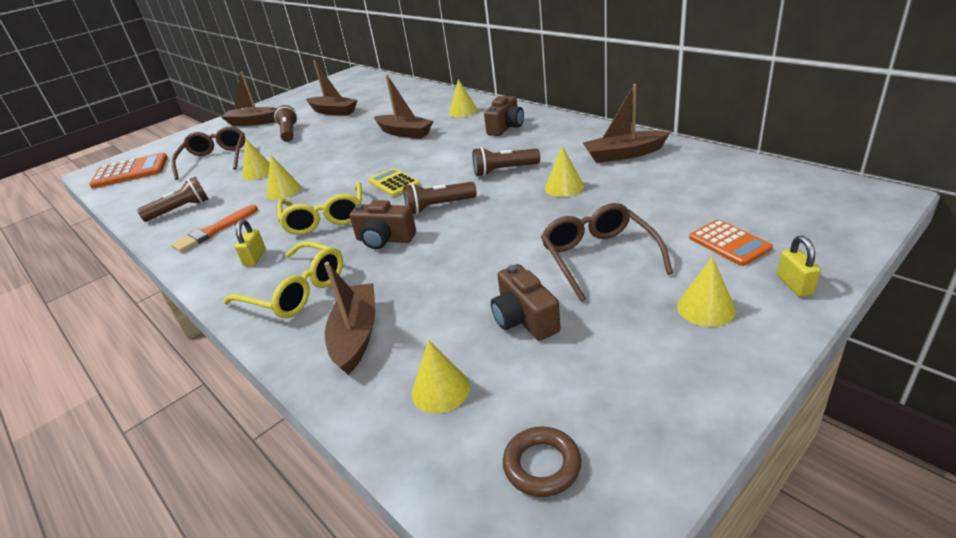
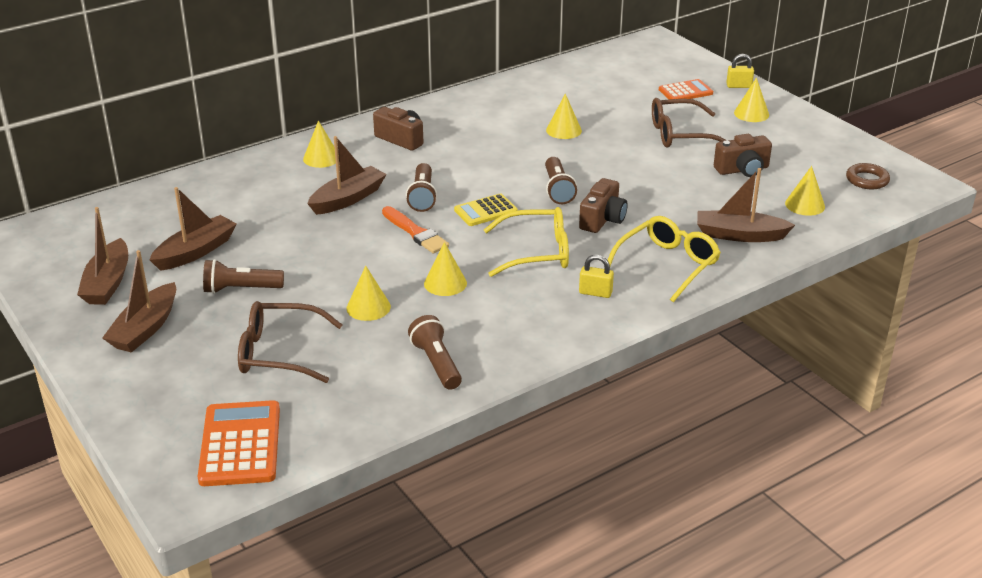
camera: 85 degrees left, 0 degrees up
(214, 231) = (517, 327): orange brush -> orange brush (415, 232)
(504, 170) = (508, 152): brown flashlight -> brown flashlight (422, 196)
(624, 154) = (523, 97): brown boat -> brown boat (108, 283)

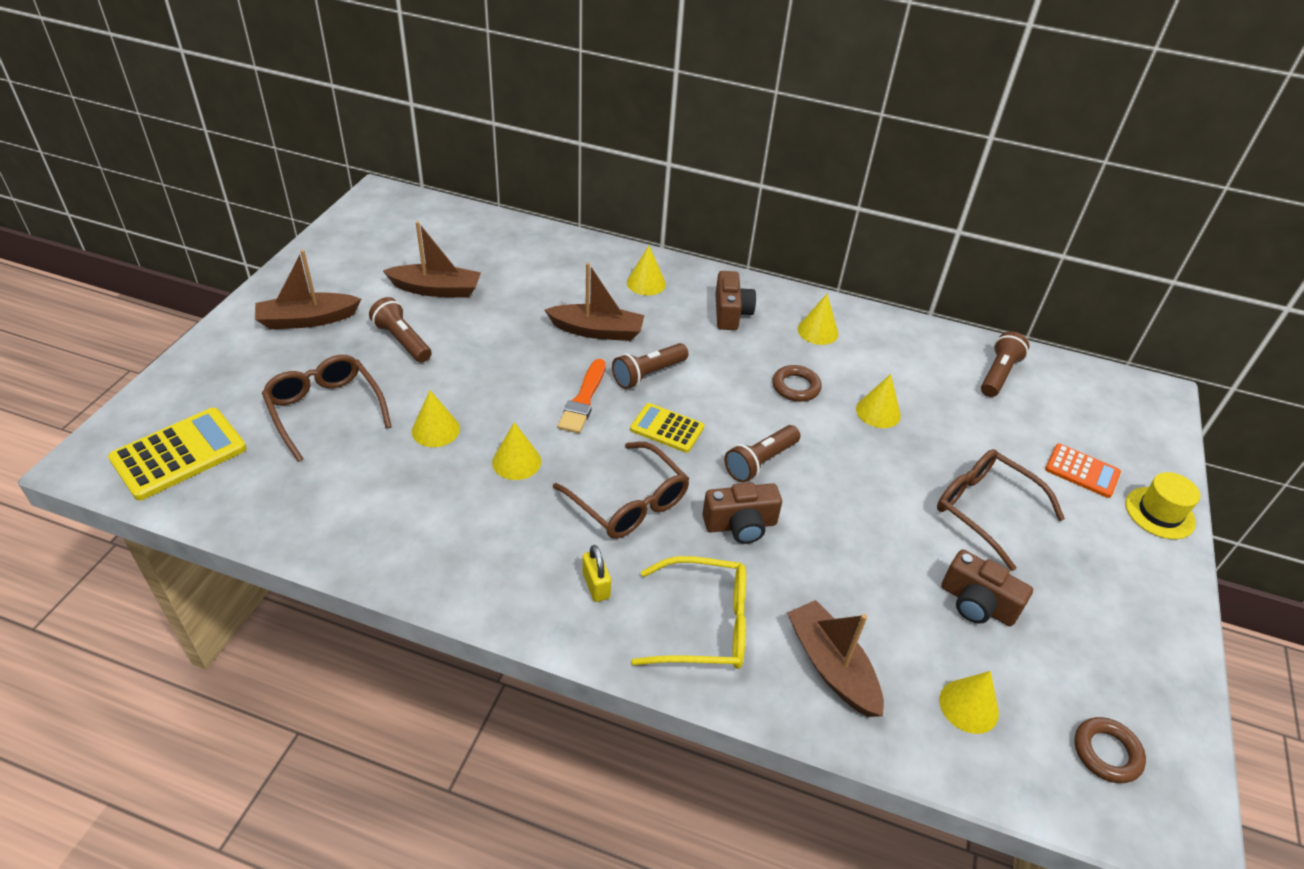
camera: 50 degrees right, 10 degrees up
(108, 283) = (355, 269): brown boat -> none
(240, 444) = (179, 454): orange calculator -> yellow calculator
(436, 363) = (379, 521): brown flashlight -> brown flashlight (998, 374)
(506, 147) = (796, 387): none -> brown ring
(537, 252) = (629, 502): yellow glasses -> brown glasses
(739, 86) = (1159, 513): yellow padlock -> yellow hat
(751, 114) = (1112, 554): yellow cone -> yellow cone (818, 331)

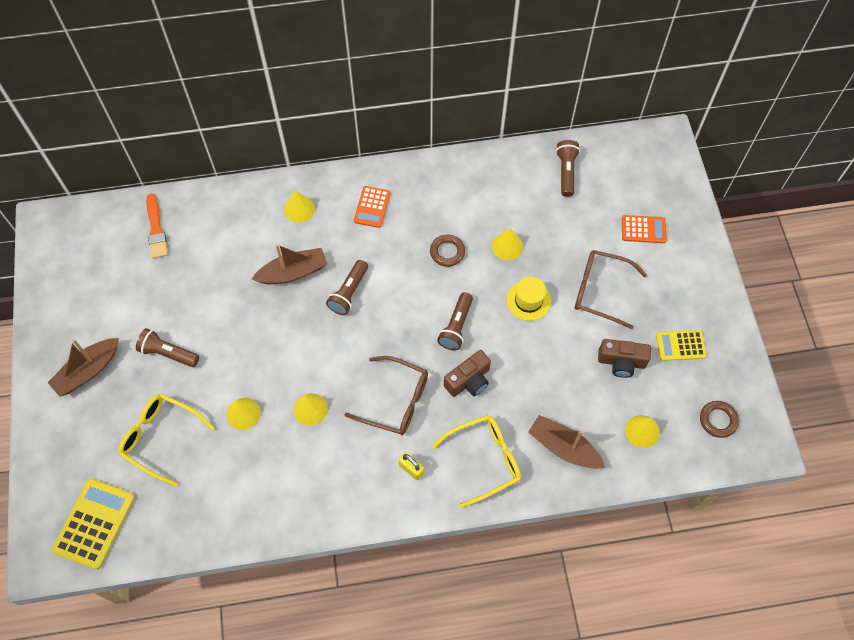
camera: 25 degrees left, 20 degrees up
(325, 410) = (160, 438): brown glasses -> yellow glasses
(436, 289) = (157, 294): brown boat -> none
(583, 400) = (320, 337): orange brush -> orange brush (156, 229)
(667, 428) = (386, 331): yellow calculator -> yellow calculator (680, 345)
(731, 313) = (372, 207): brown camera -> orange calculator
(818, 331) = (437, 193): yellow cone -> none
(1159, 513) = (696, 239): yellow hat -> yellow hat (528, 300)

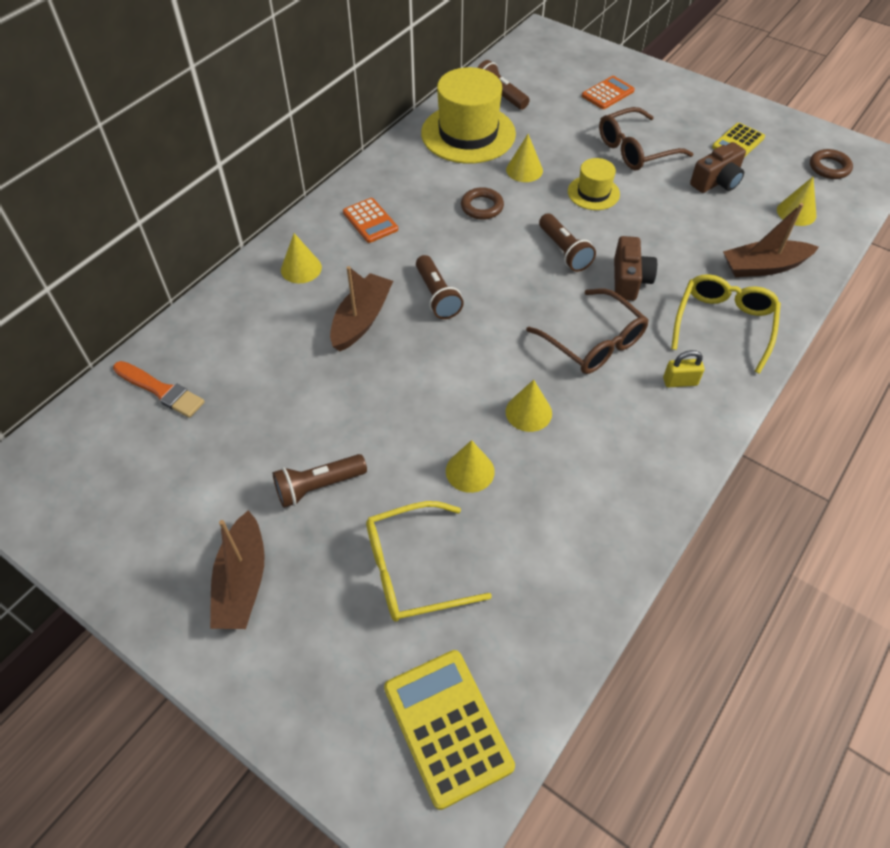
camera: 45 degrees left, 10 degrees down
(396, 401) = (594, 342): brown glasses -> brown glasses turned 75 degrees clockwise
(507, 187) = (468, 134): none -> yellow hat

